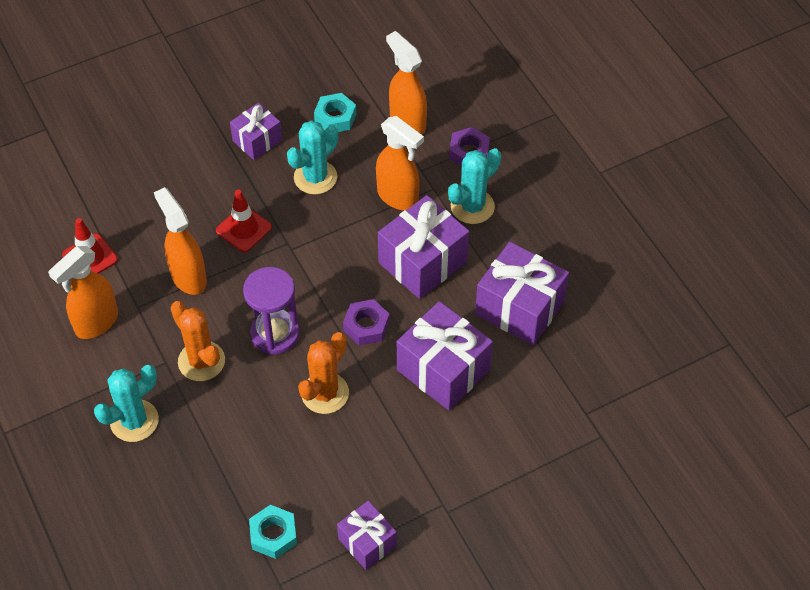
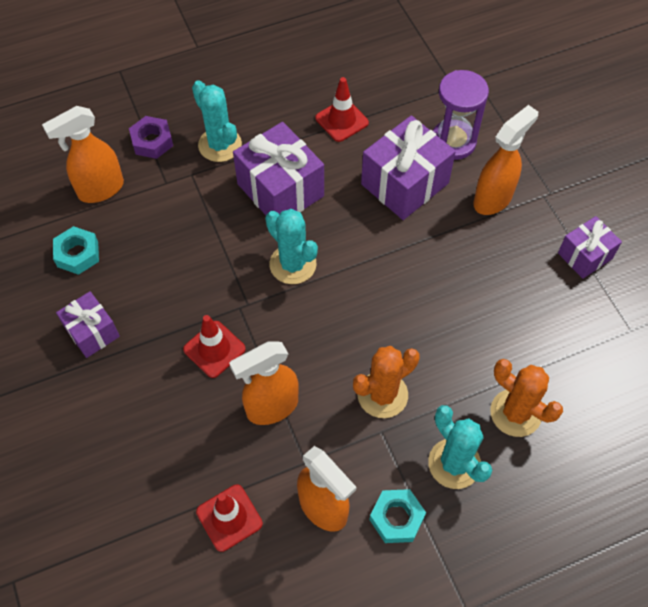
camera: 85 degrees left, 5 degrees up
(273, 535) = (581, 332): turquoise nut -> turquoise nut (396, 518)
(275, 334) = (353, 323): purple hourglass -> purple hourglass (453, 142)
(315, 177) = (156, 277): turquoise cactus -> turquoise cactus (293, 264)
(325, 393) = (426, 281): orange cactus -> orange cactus (515, 413)
(366, 326) = (351, 242): purple nut -> none
(398, 197) = (197, 204): orange spray bottle -> orange spray bottle (493, 199)
(519, 308) = (342, 120): purple gift -> red traffic cone

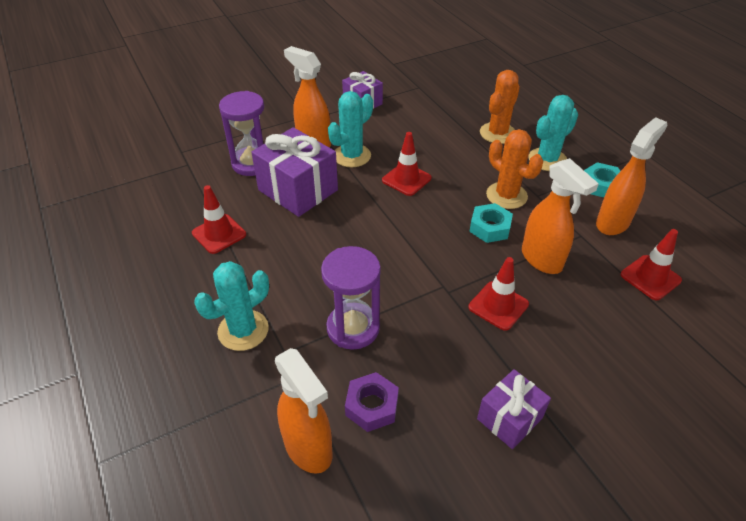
camera: 95 degrees left, 15 degrees down
(77, 254) = (408, 456): turquoise nut -> turquoise nut (490, 228)
(152, 141) = (232, 401): purple nut -> purple nut (372, 406)
(208, 224) = (353, 328): none -> purple hourglass
(280, 190) = (306, 273): purple gift -> none
(293, 264) = (393, 257): turquoise cactus -> turquoise cactus (352, 156)
(419, 290) = (406, 179): none -> red traffic cone

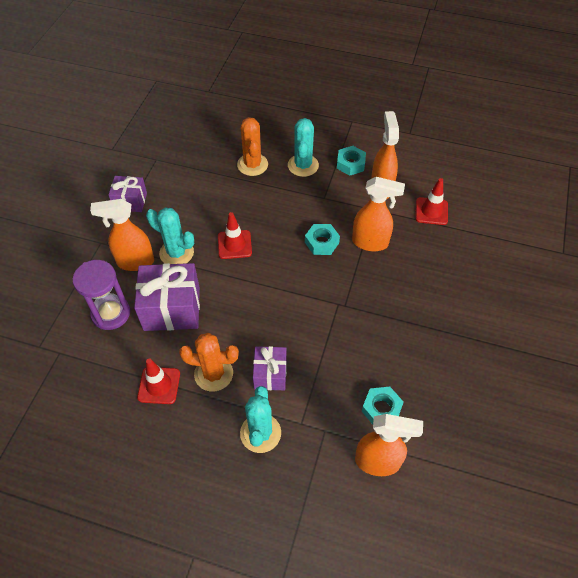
camera: 45 degrees left, 10 degrees up
(352, 156) = (176, 253): turquoise cactus -> turquoise cactus turned 60 degrees counterclockwise
(353, 328) = (320, 374): purple hourglass -> none
(372, 406) = (381, 409): purple nut -> turquoise nut
(498, 306) = (378, 292): red traffic cone -> none
(506, 195) = (307, 211): orange cactus -> orange cactus (213, 374)
(509, 418) = (448, 353): purple gift -> purple gift (270, 374)

